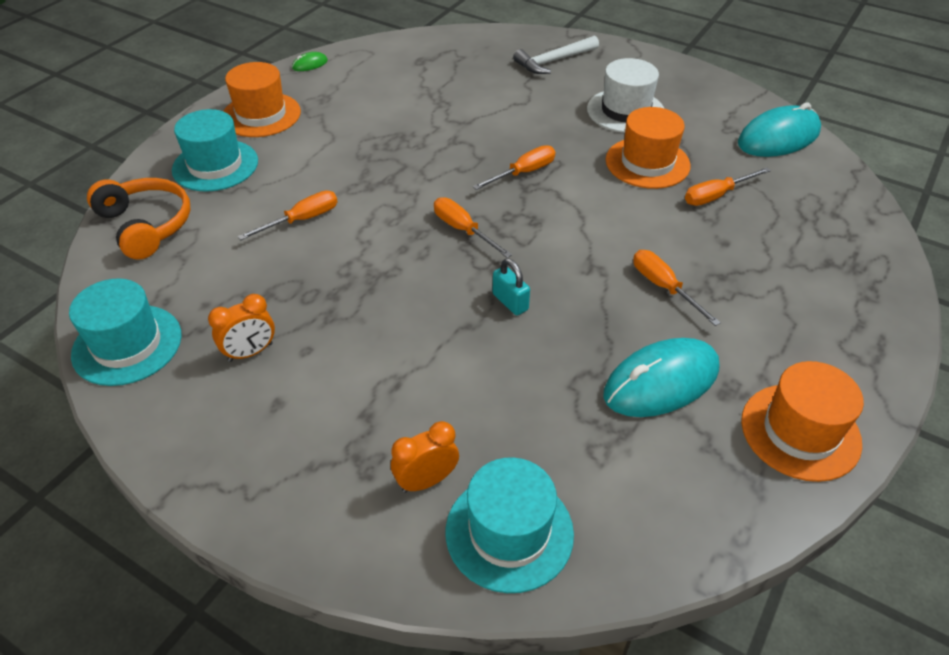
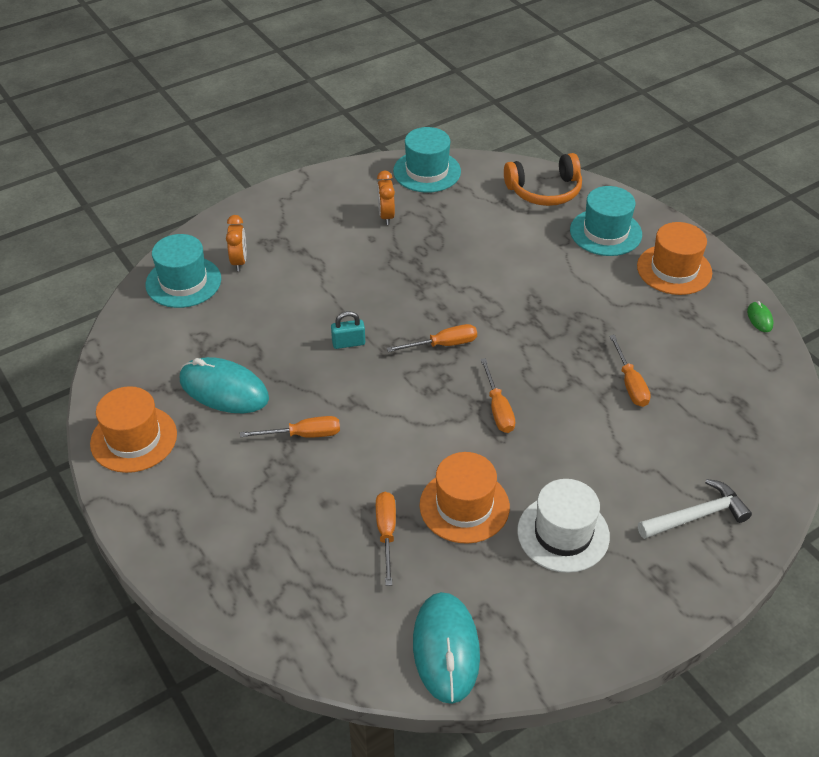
camera: 115 degrees right, 0 degrees up
(302, 220) = (507, 263): orange screwdriver -> orange screwdriver (630, 384)
(553, 61) = (696, 516): white hammer -> white hammer turned 75 degrees clockwise
(661, 382) = (224, 389): turquoise mouse -> turquoise mouse turned 60 degrees counterclockwise

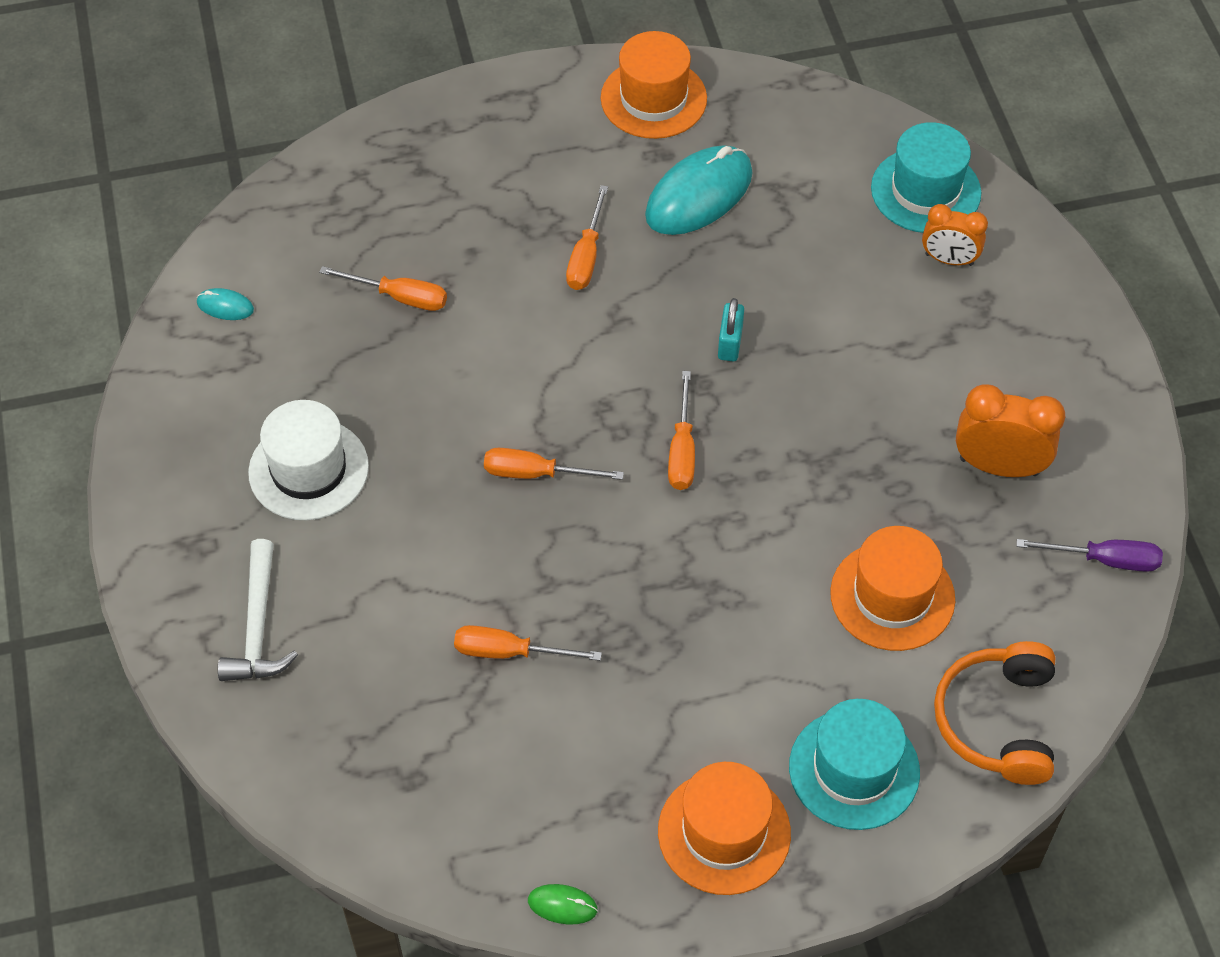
camera: 110 degrees right, 10 degrees up
(386, 216) = (999, 466): orange clock -> orange clock, size x1.52
(427, 171) = (1104, 560): turquoise hat -> purple screwdriver
(446, 649) = (225, 306): turquoise mouse -> turquoise mouse, size x0.43
(464, 506) = (399, 384): orange hat -> orange hat (892, 596)

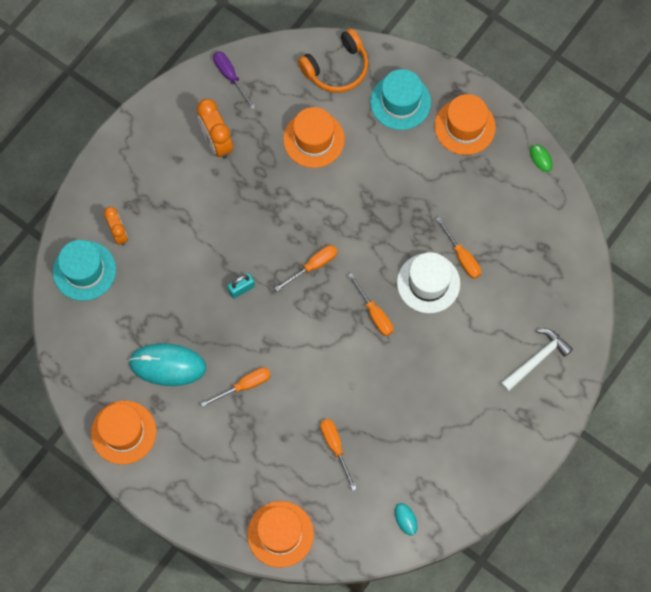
camera: 130 degrees left, 15 degrees up
(308, 469) = (452, 405): white hat -> white hat (428, 283)
(355, 168) = (280, 534): none -> orange hat

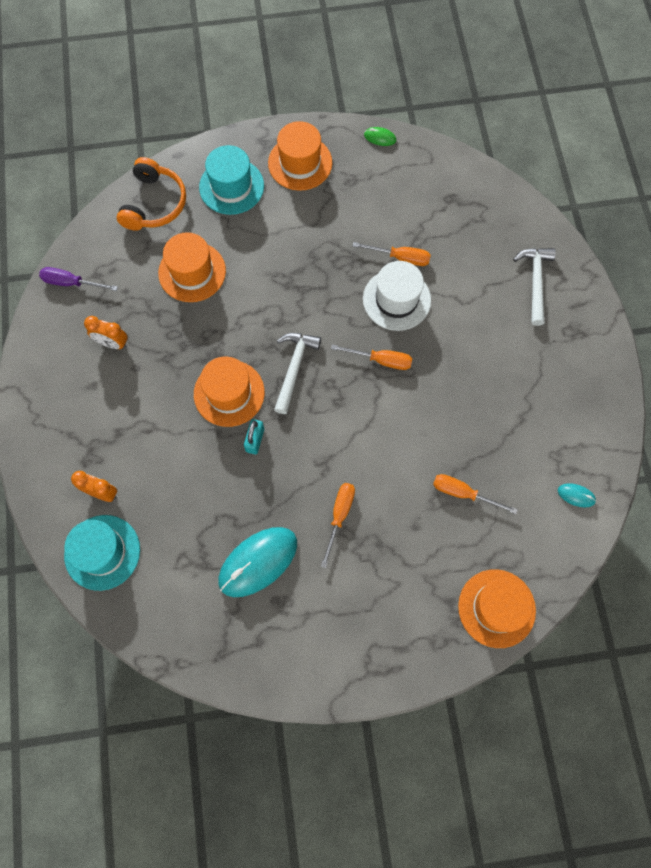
camera: 45 degrees left, 0 degrees up
(123, 432) = (279, 657): orange hat -> orange hat (229, 393)
(217, 142) = (112, 343): orange clock -> orange clock, size x0.66
(313, 266) = (294, 368): orange screwdriver -> white hammer

